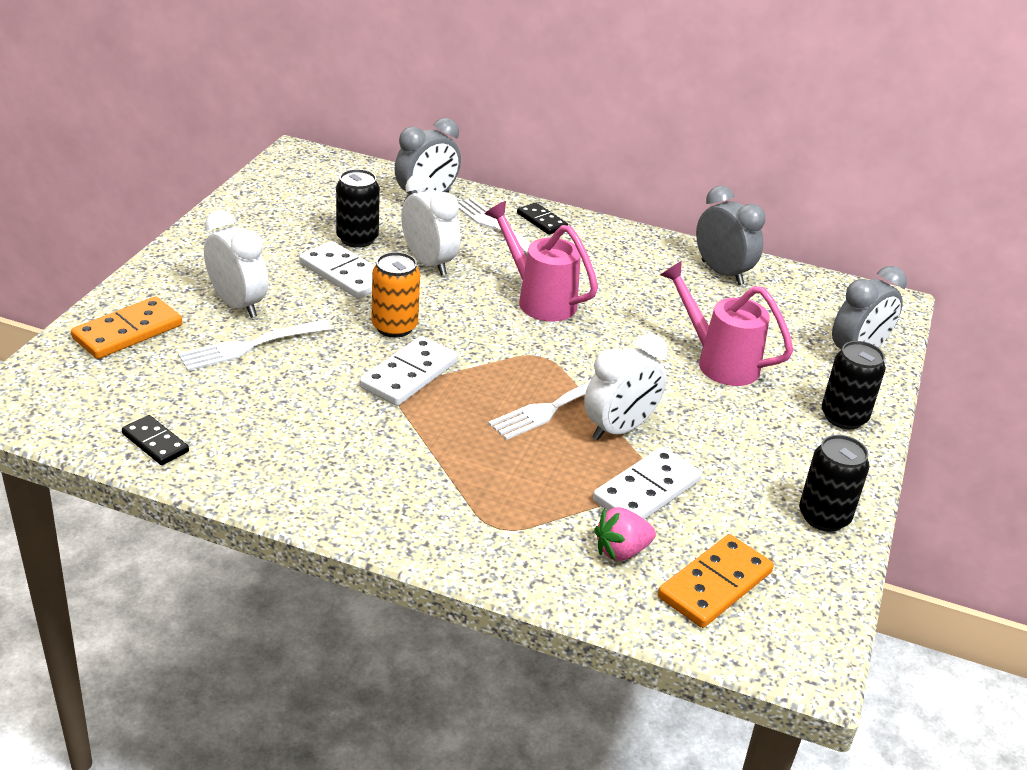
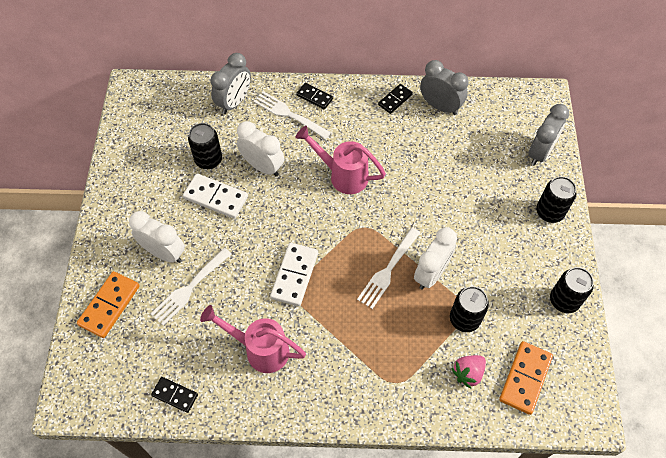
camera: 15 degrees left, 25 degrees up
(394, 327) = (267, 235): orange can -> none
(647, 491) = (464, 319): white domino -> black can
(657, 251) = (395, 100): none -> black domino
(718, 362) = (465, 191): pink watering can -> pink watering can (259, 349)

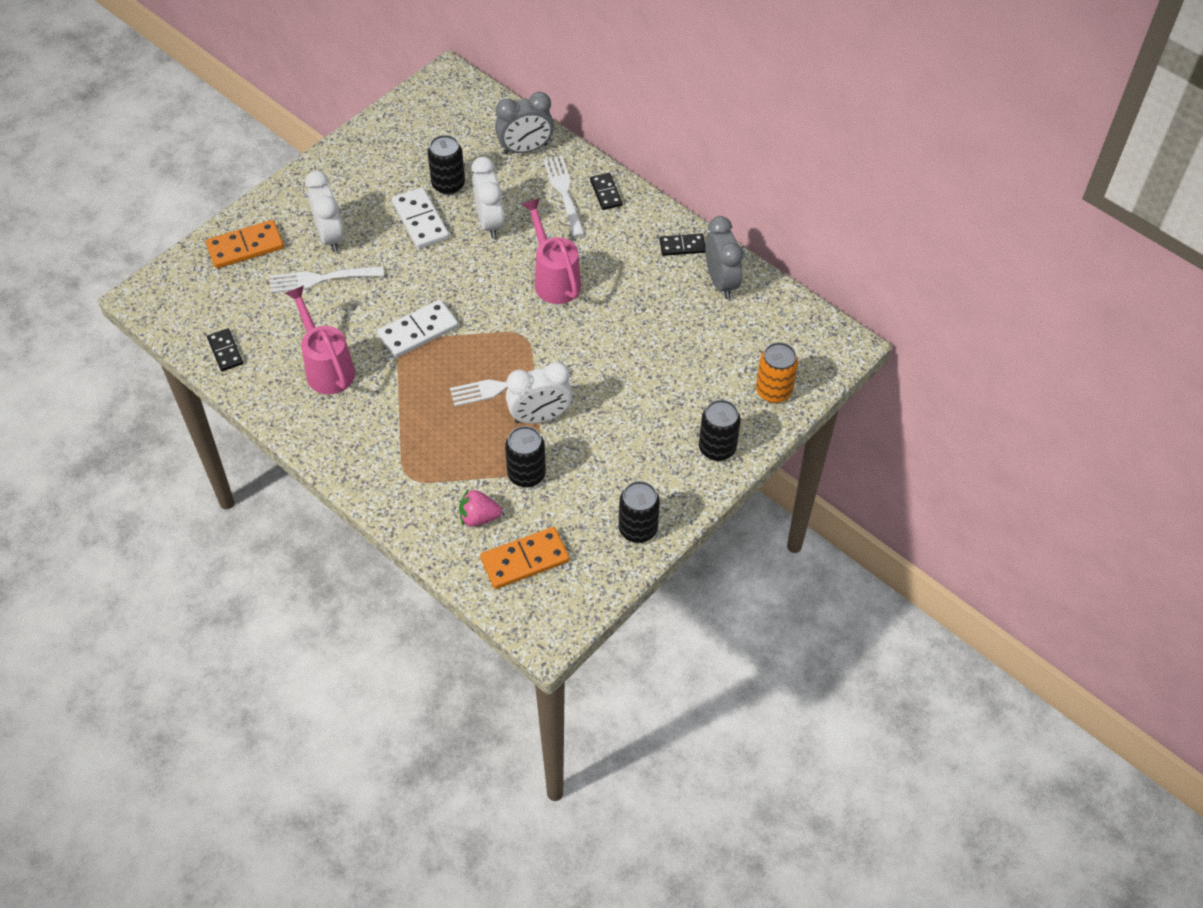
camera: 40 degrees right, 5 degrees down
(540, 152) = (773, 391): grey clock -> orange can

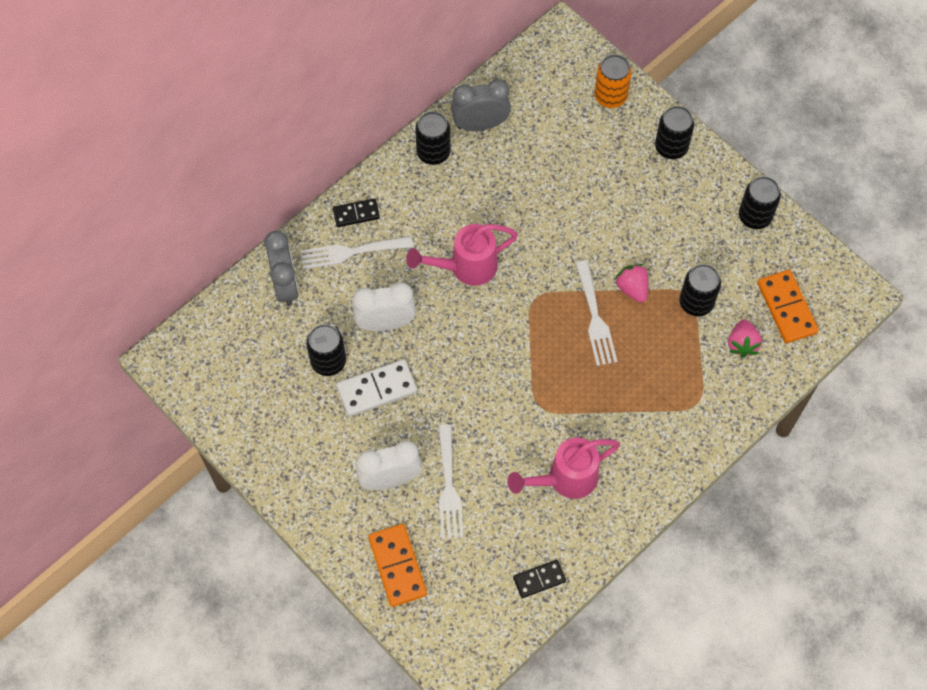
camera: 85 degrees left, 10 degrees up
(418, 331) = (524, 393): white domino -> none
(540, 417) = (632, 288): white clock -> pink strawberry
(682, 246) = (433, 152): black domino -> black can

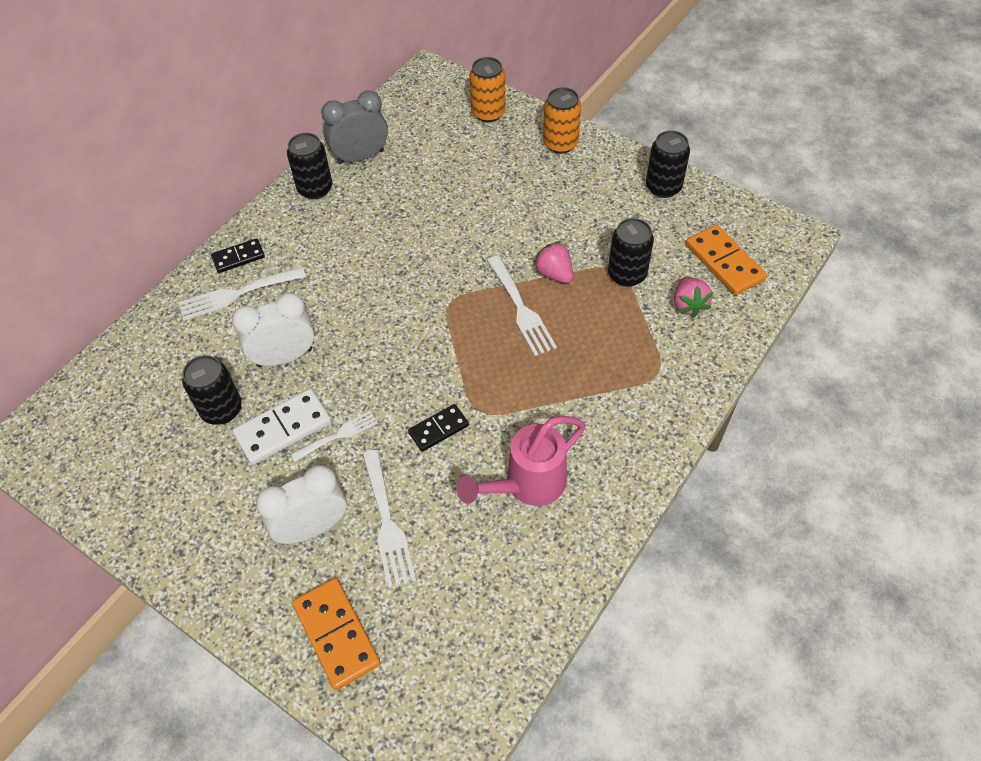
camera: 10 degrees left, 10 degrees down
(286, 285) = (164, 340): grey clock -> none
(420, 405) = (338, 435): none -> white fork
(465, 267) = (367, 286): pink watering can -> none
(539, 579) = (522, 612): black domino -> black domino (438, 429)
(671, 147) = (560, 144): black can -> orange can

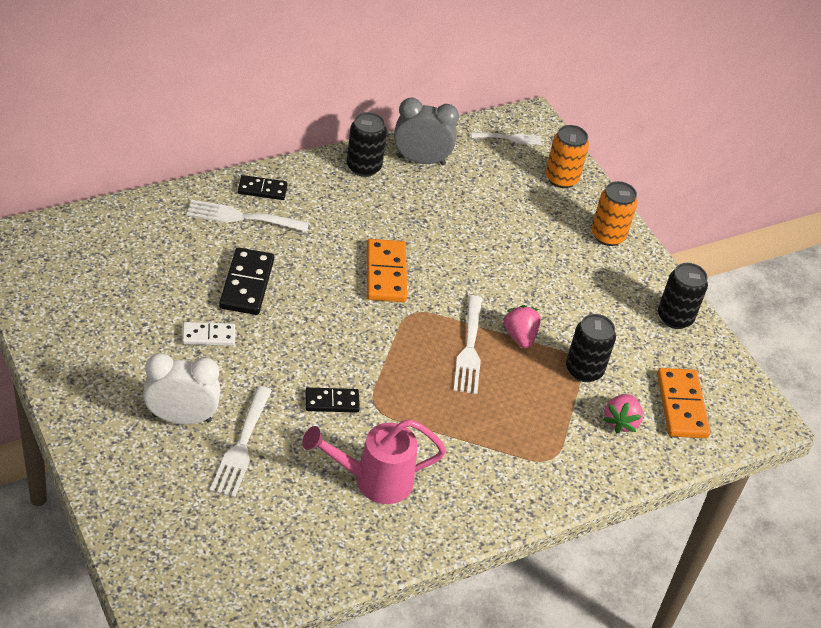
camera: 20 degrees right, 10 degrees down
(221, 410) = (170, 297): black can -> none
(283, 429) = (208, 336): white domino -> white domino, size x0.62
(284, 357) = (246, 284): white clock -> black domino
(337, 634) = (148, 500): orange domino -> orange domino (386, 273)
(338, 435) = (248, 363): white fork -> white fork (509, 138)

